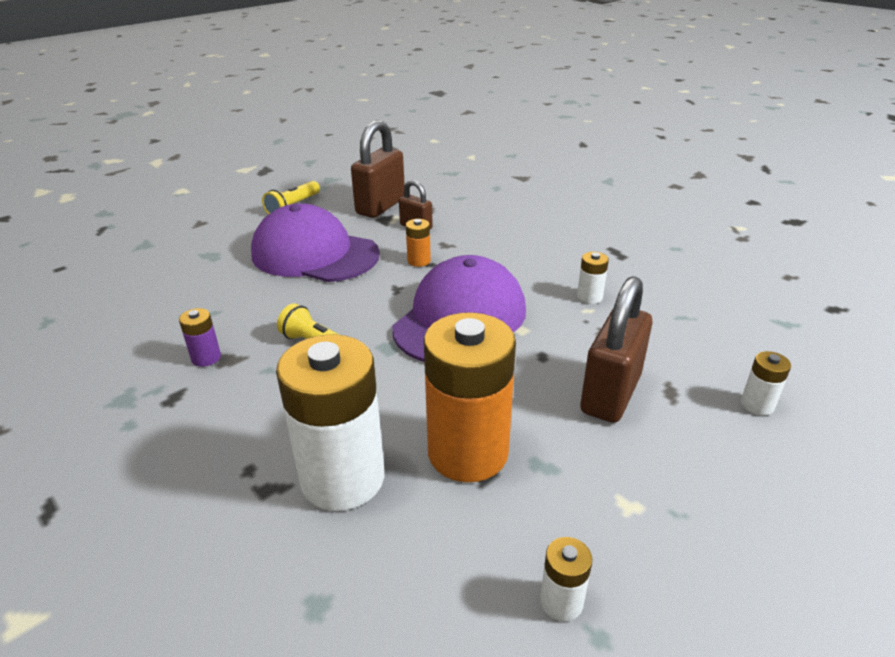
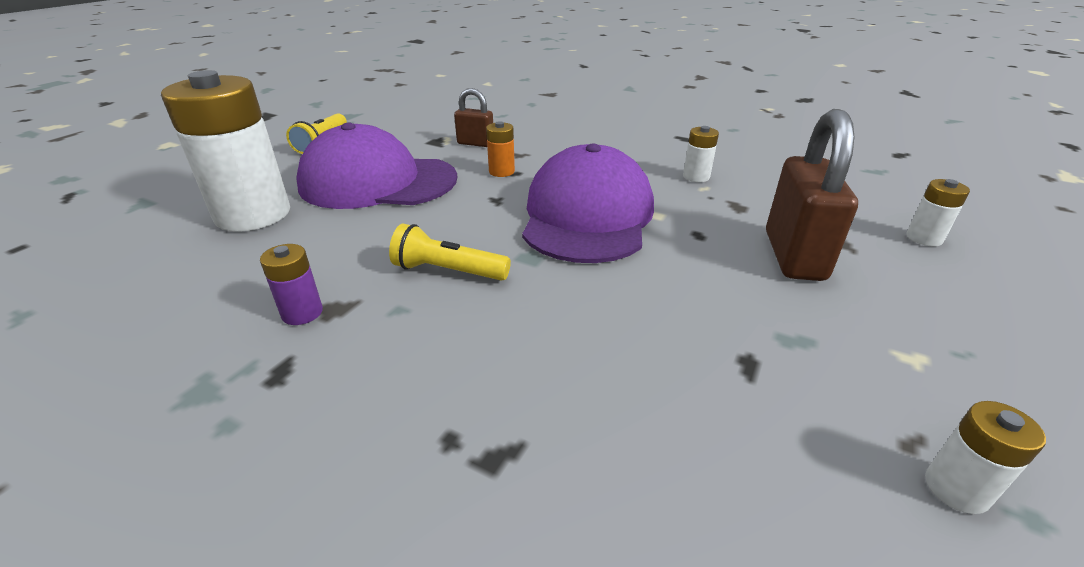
camera: 20 degrees left, 0 degrees up
(342, 478) = (585, 415): white battery -> white battery (253, 215)
(380, 206) = (424, 131): brown padlock -> none
(468, 452) = (707, 346): orange battery -> none

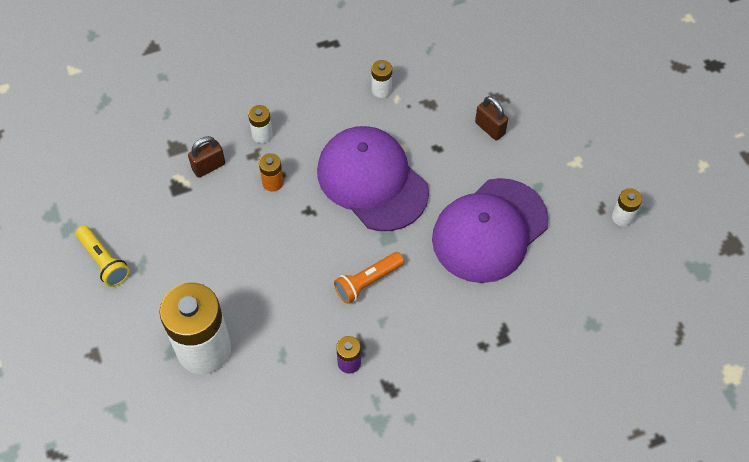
camera: 50 degrees left, 25 degrees up
(377, 182) = (219, 260): purple cap -> purple cap (489, 230)
(448, 271) = (367, 282): yellow flashlight -> orange flashlight
(794, 255) = (490, 128): brown padlock -> brown padlock, size x0.54
(924, 238) = (527, 62): white battery -> white battery (262, 135)

